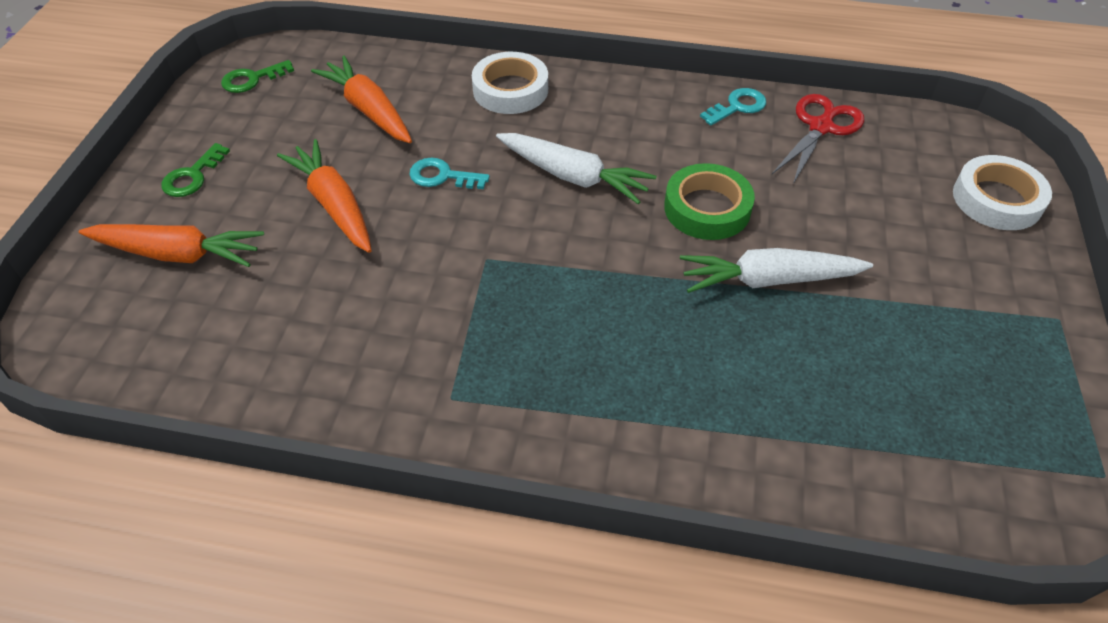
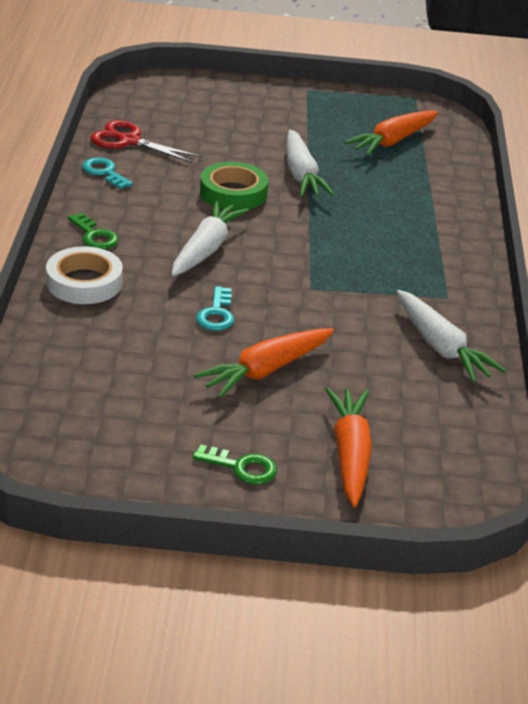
camera: 100 degrees left, 15 degrees down
(252, 79) = (70, 455): green key -> green key (94, 236)
(339, 368) = (441, 347): none -> white carrot
(368, 110) = (122, 365): orange carrot -> orange carrot (392, 141)
(997, 199) = (203, 90): white tape -> none

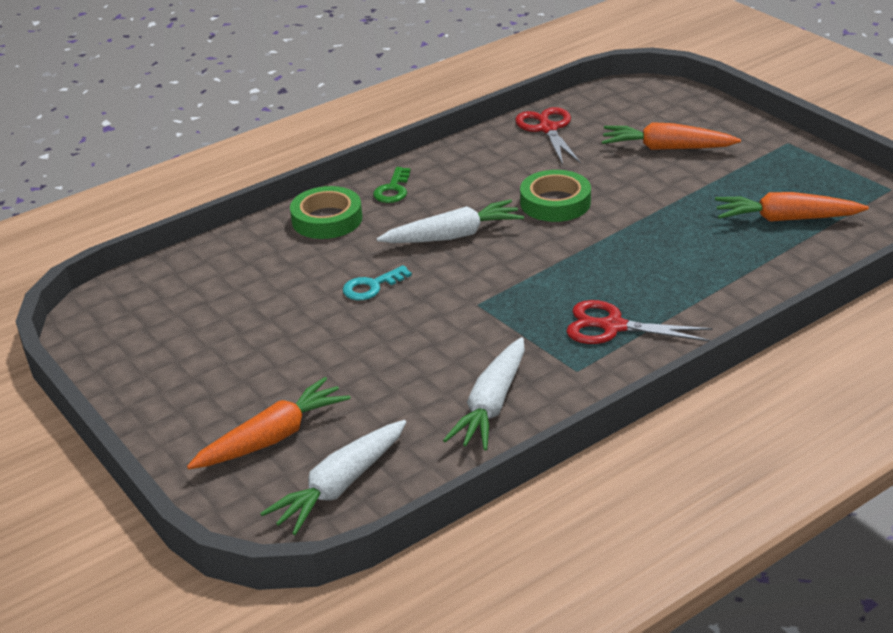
camera: 55 degrees right, 0 degrees up
(84, 282) = (327, 219): white tape -> green tape
(104, 172) = (485, 146): turquoise key -> none
(242, 467) = (191, 399): green key -> none
(265, 371) = (328, 345): orange carrot -> orange carrot (666, 148)
(301, 175) = (641, 212): white carrot -> white carrot (340, 486)
(418, 258) = (613, 327): none -> red scissors

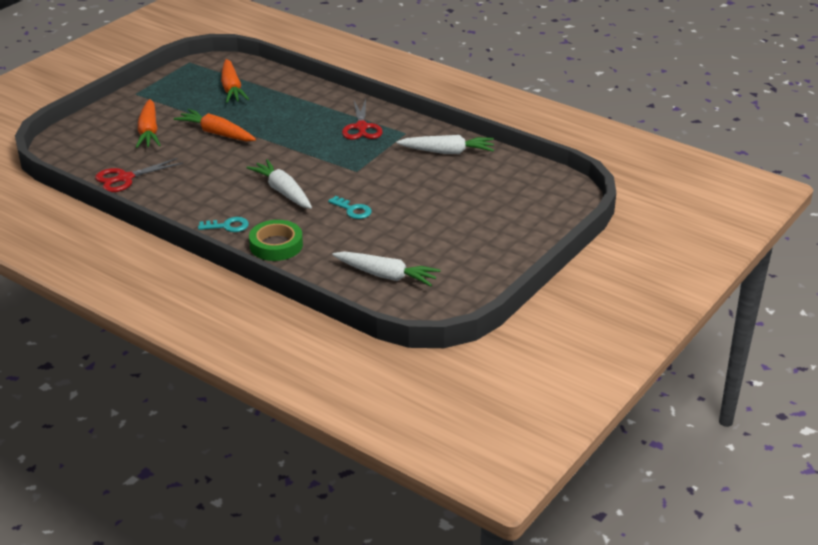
camera: 110 degrees left, 0 degrees up
(273, 437) = (511, 211): orange carrot -> orange carrot (216, 133)
(340, 486) = (535, 183): white carrot -> white carrot (386, 276)
(393, 190) = (228, 226): green key -> turquoise key
(555, 202) = (230, 161): green tape -> none

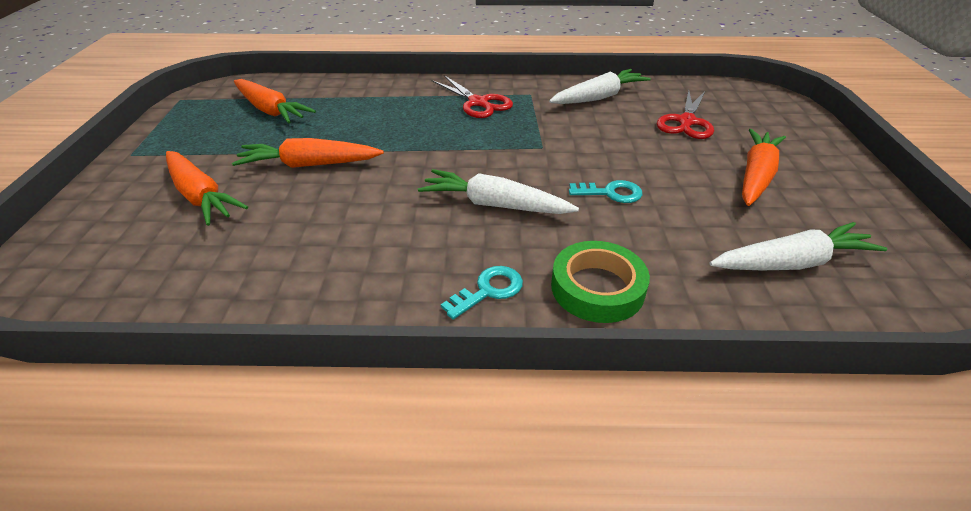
camera: 35 degrees left, 5 degrees up
(125, 178) = (226, 283): red scissors -> red scissors (686, 122)
(453, 234) = (756, 176): none -> orange carrot

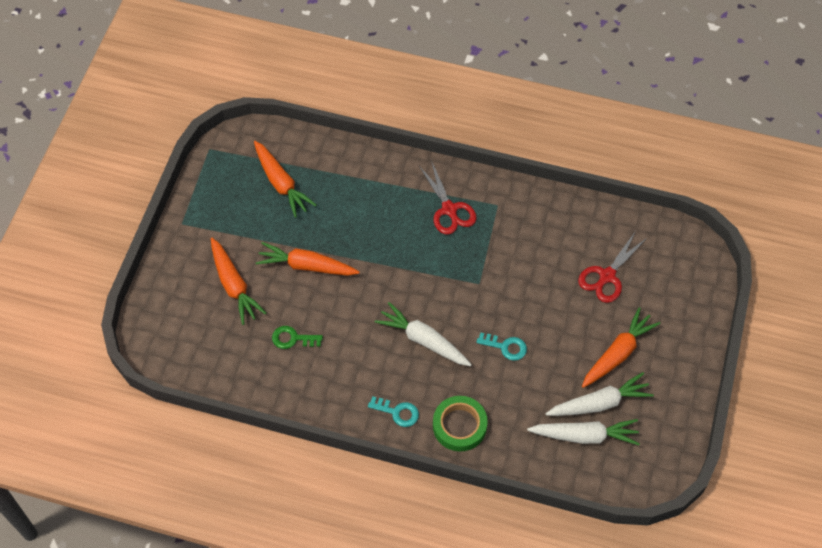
camera: 15 degrees right, 20 degrees up
(294, 235) = (292, 338): none -> green key
(489, 290) = (397, 412): turquoise key -> turquoise key turned 45 degrees clockwise
(599, 97) = (553, 224): white carrot -> white carrot (599, 403)

